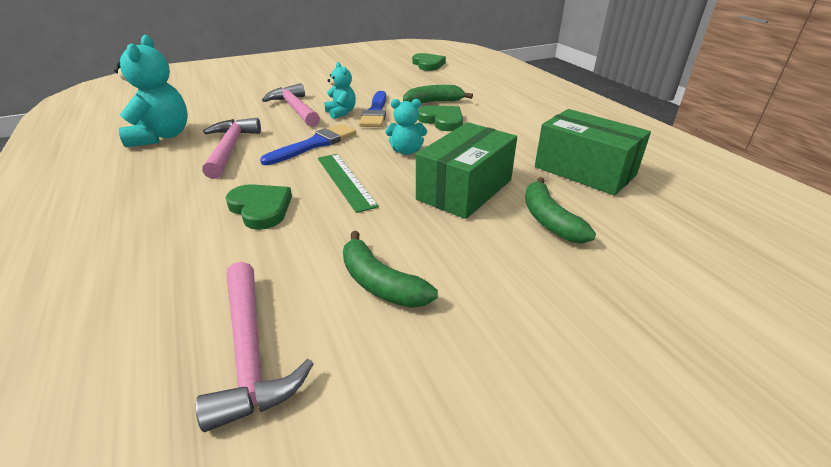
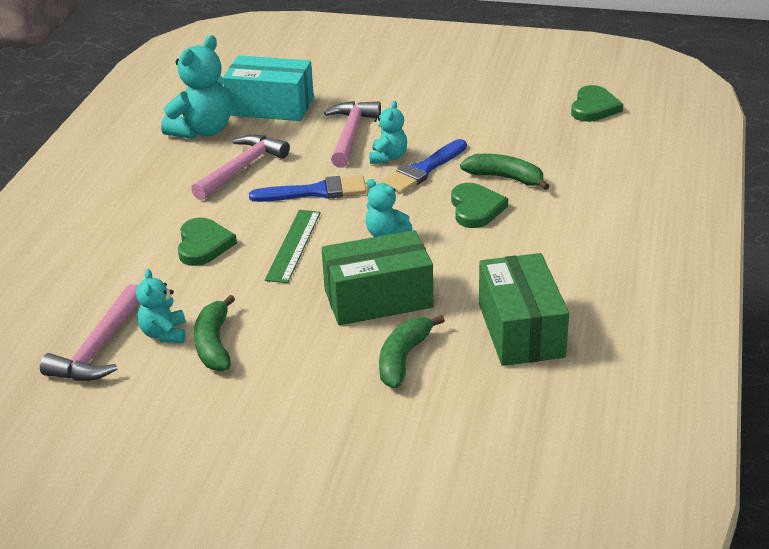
camera: 40 degrees right, 0 degrees up
(208, 110) = (271, 106): none -> turquoise box
(314, 299) = (164, 334): none -> turquoise teddy bear

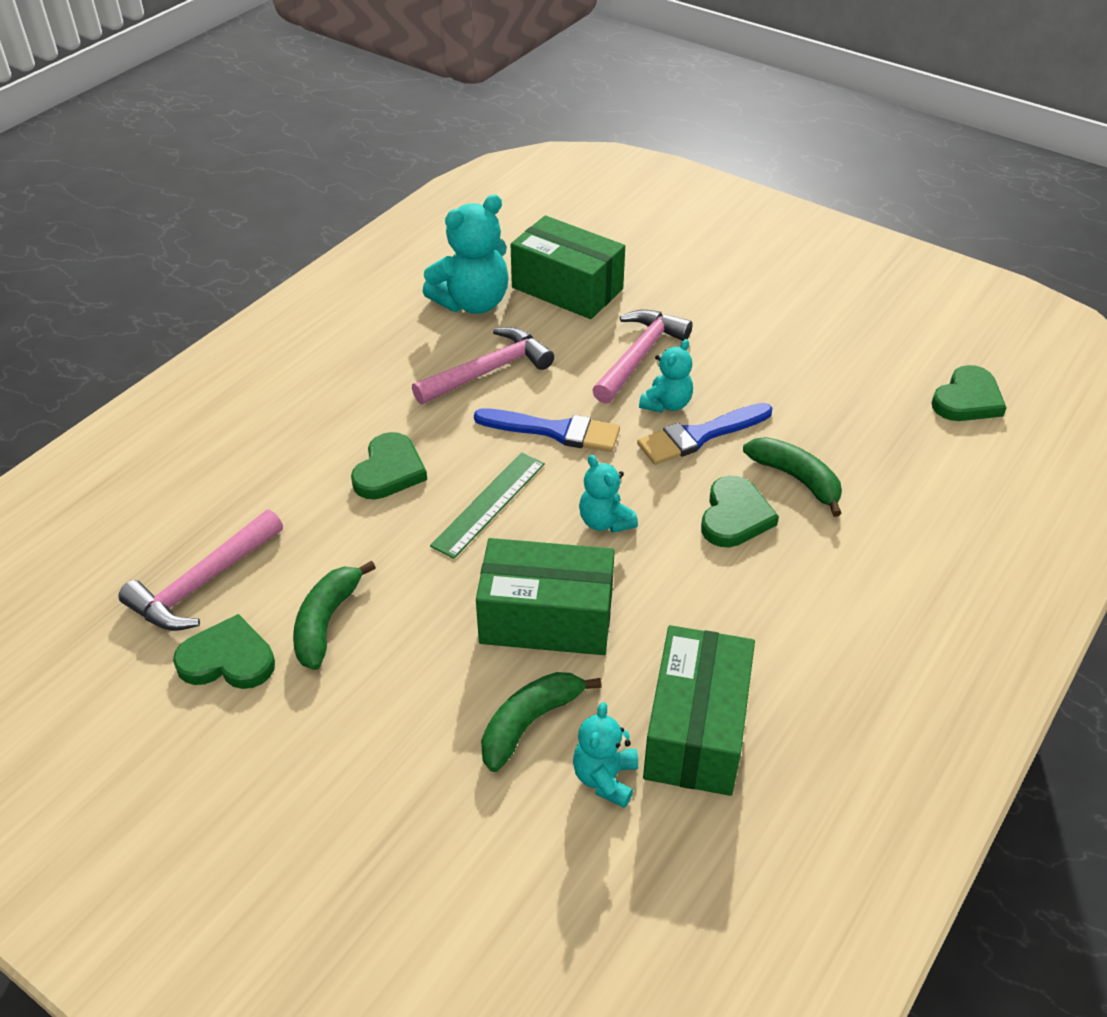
camera: 20 degrees right, 10 degrees up
(151, 386) = (228, 659): none -> green heart
(164, 334) = (281, 587): turquoise teddy bear -> turquoise teddy bear (605, 778)
(271, 106) = (567, 288): turquoise box -> green box

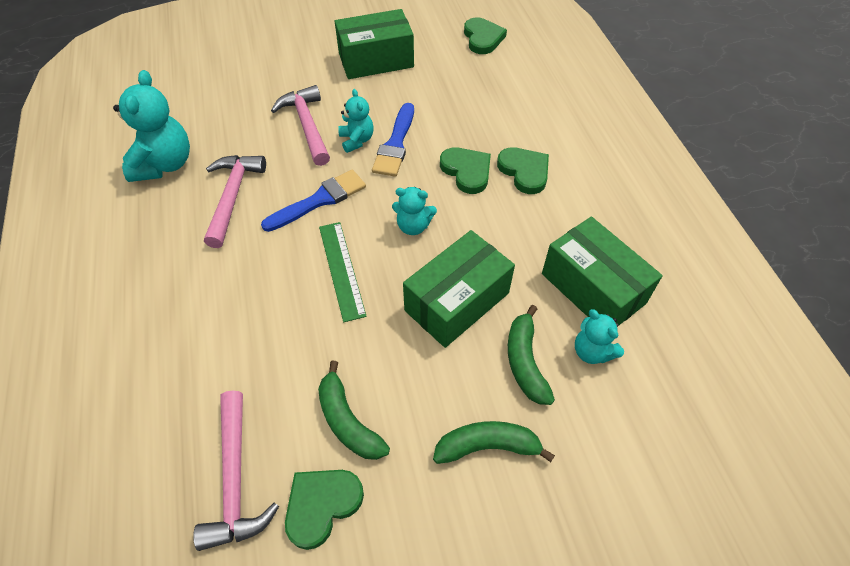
camera: 50 degrees left, 10 degrees up
(389, 471) = (256, 302): green heart -> green heart (524, 171)
(567, 288) = (212, 116): green box -> green box (376, 60)
(796, 479) = (467, 130): green banana -> green banana (487, 446)

